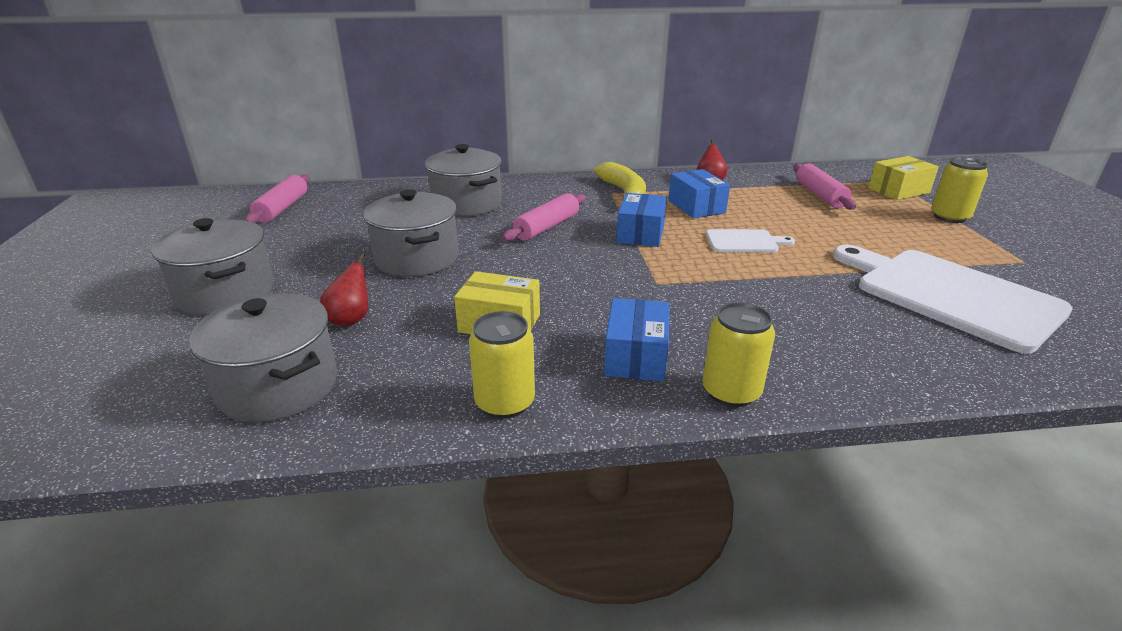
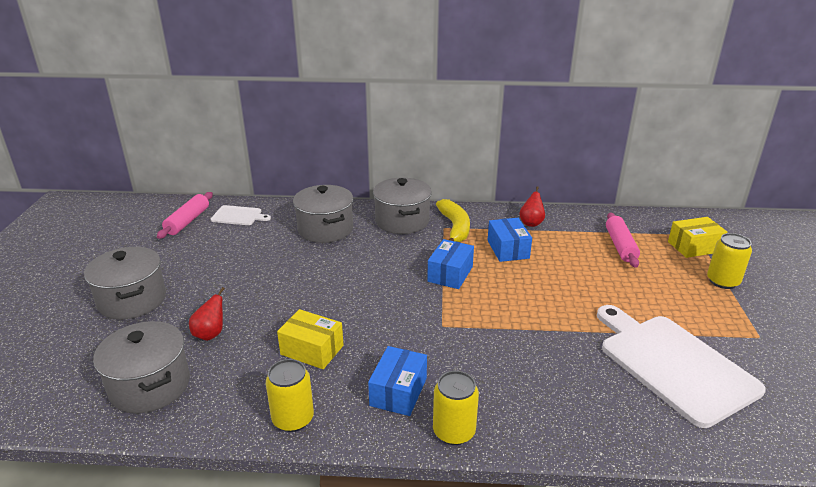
camera: 10 degrees right, 0 degrees up
(417, 258) = (271, 282): grey pot -> grey pot (402, 221)
(547, 227) = (379, 260): pink rolling pin -> none
(744, 241) = (530, 291): white cutting board -> white cutting board (238, 216)

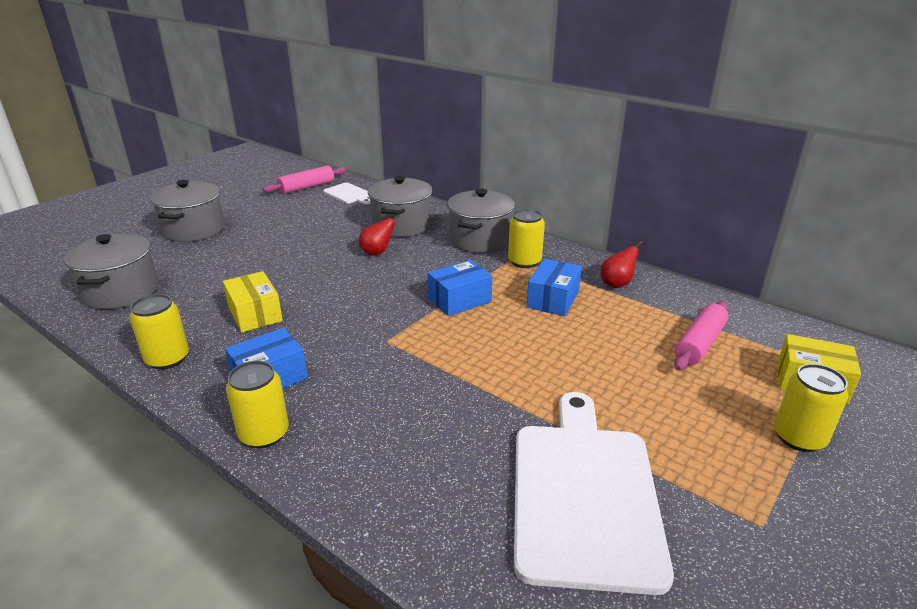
camera: 35 degrees right, 0 degrees up
(210, 334) = (206, 272): red pear -> red pear (377, 252)
(455, 228) = (524, 262): yellow banana -> yellow can

